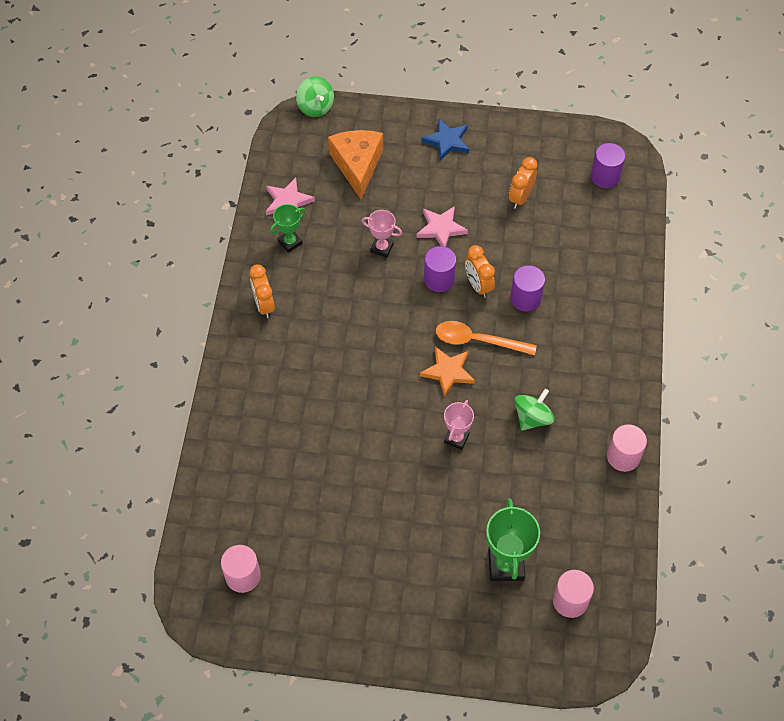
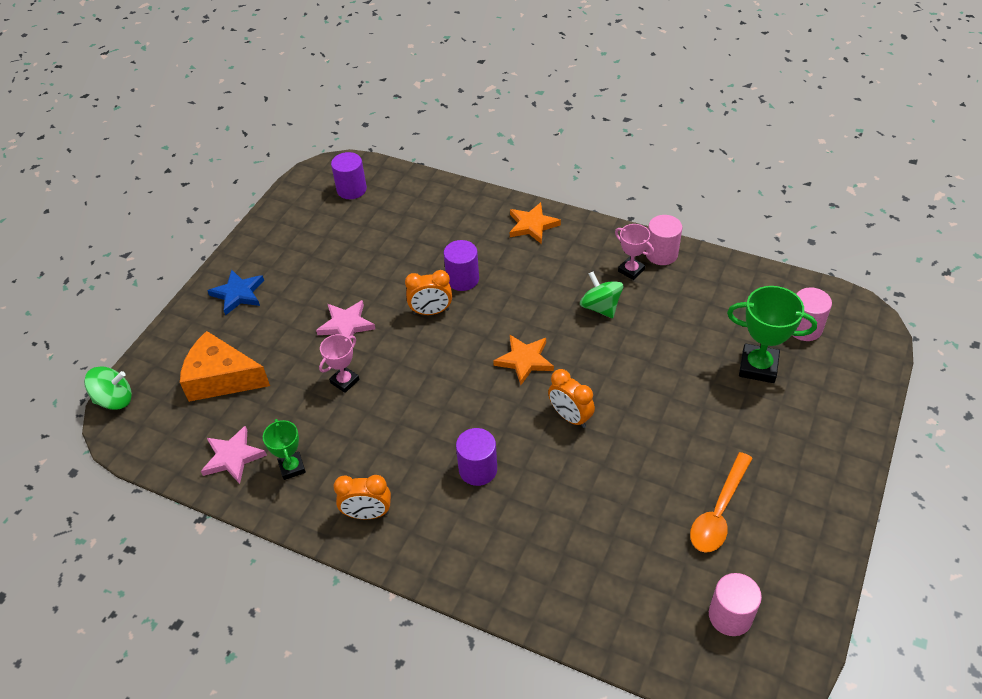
camera: 70 degrees left, 10 degrees down
(439, 279) = (408, 341): purple cylinder -> purple cylinder (478, 469)
(456, 438) = (605, 372): pink trophy -> pink trophy (631, 270)
(477, 341) = (496, 327): orange spoon -> orange spoon (719, 511)
(520, 198) = (342, 254): orange clock -> orange clock (570, 417)
(617, 336) = (532, 225): none -> orange star

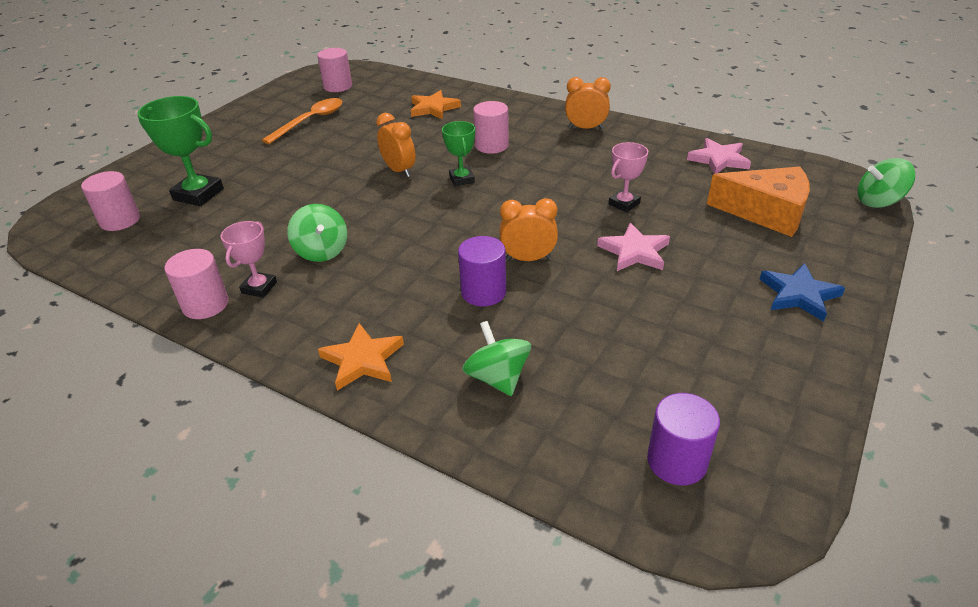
camera: 175 degrees left, 10 degrees down
(292, 467) = (659, 152): green trophy -> green trophy (461, 179)
(446, 222) = (497, 378): none -> green spinning top
(478, 469) = (491, 145): purple cylinder -> pink cylinder
(524, 360) = (428, 210): orange star -> orange star (433, 108)
(631, 270) = (259, 287): pink trophy -> pink trophy turned 60 degrees clockwise

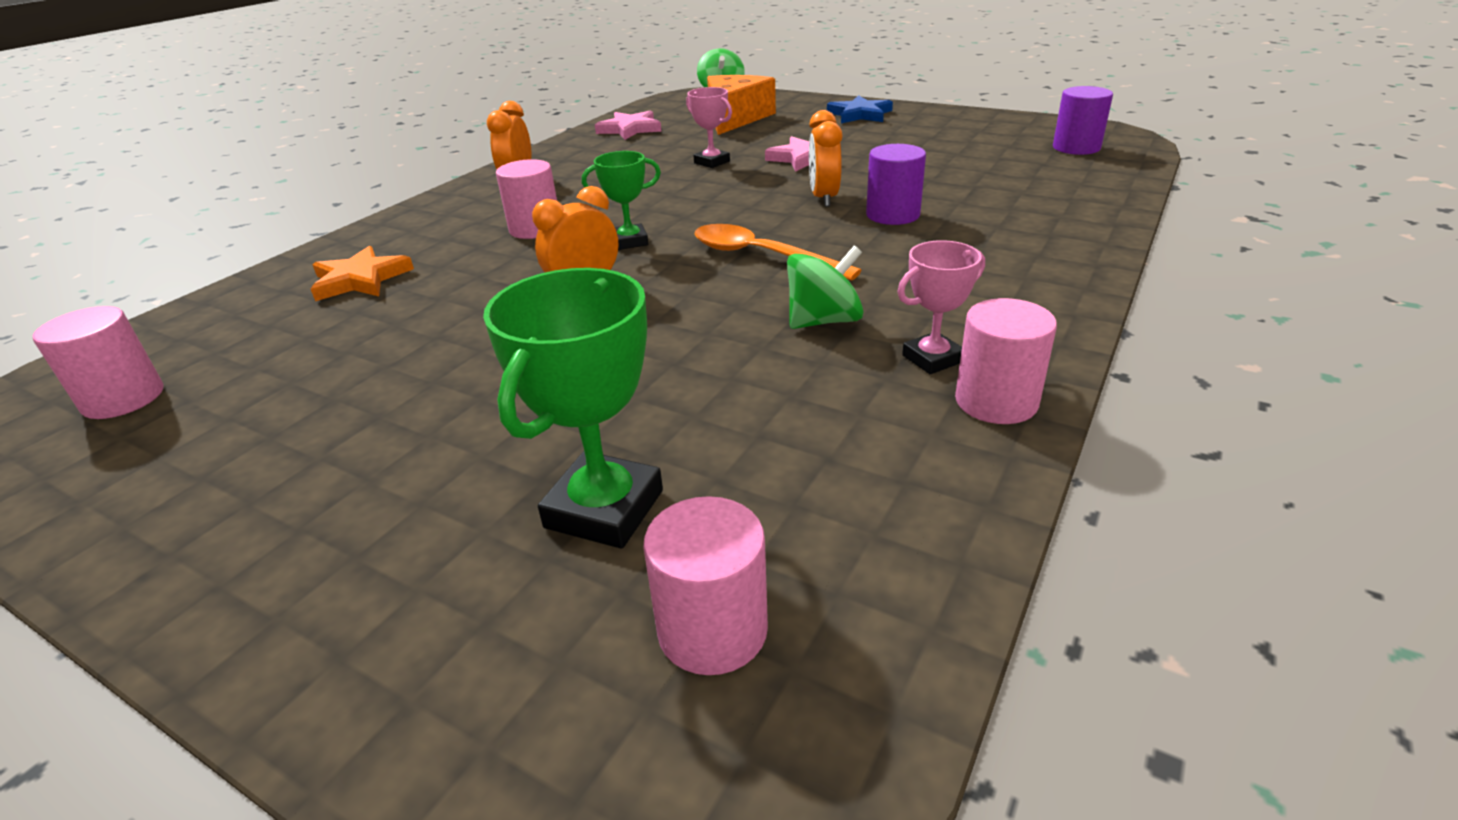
camera: 90 degrees left, 5 degrees down
(259, 287) = (932, 359): pink trophy -> pink trophy turned 45 degrees counterclockwise
(310, 121) = (301, 408): orange spoon -> orange spoon (761, 256)
(363, 360) = (1044, 264): orange star -> none
(497, 378) = (1027, 202): green spinning top -> none

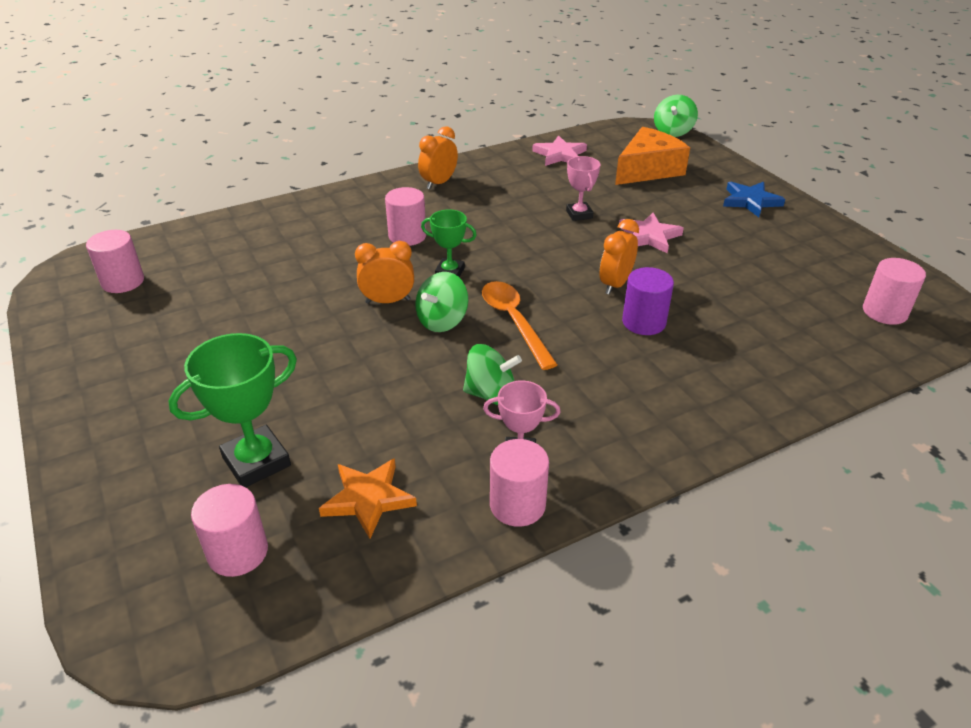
camera: 30 degrees right, 5 degrees up
(360, 279) = (282, 240): orange star -> orange star (368, 499)
(677, 282) = (442, 321): none -> green spinning top
(1076, 148) = (884, 312): purple cylinder -> pink cylinder

